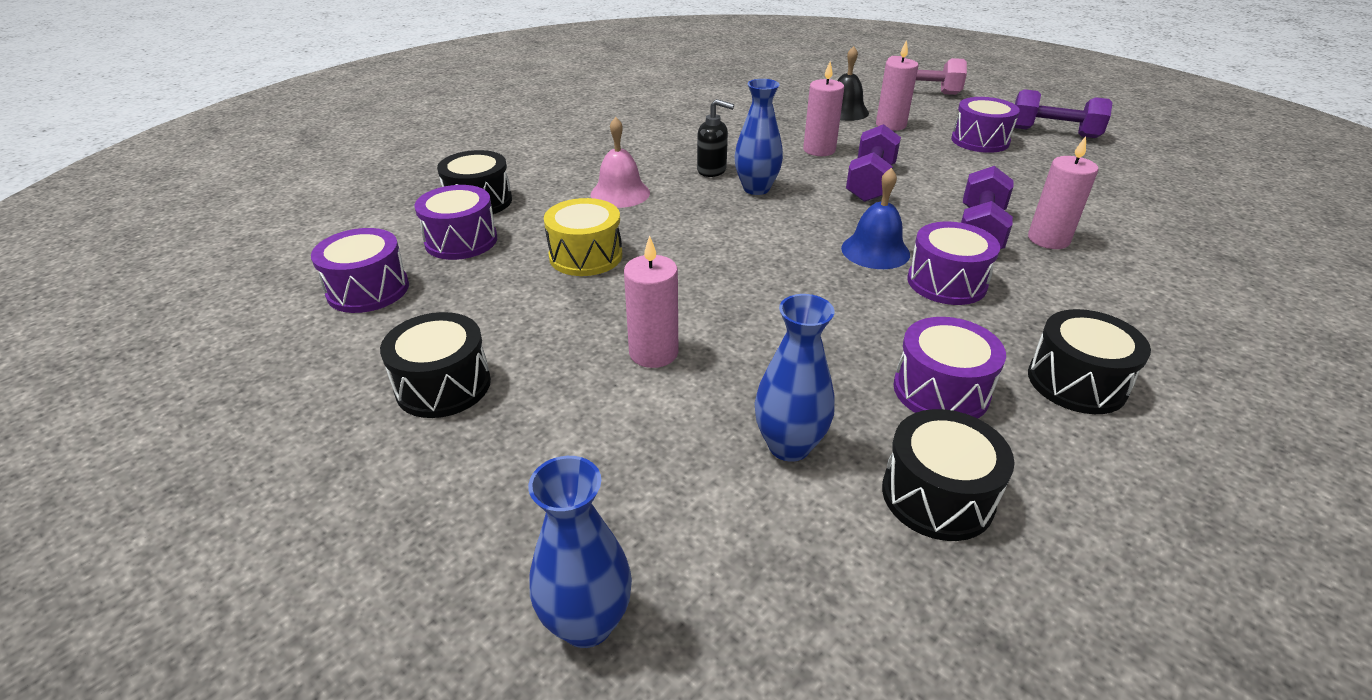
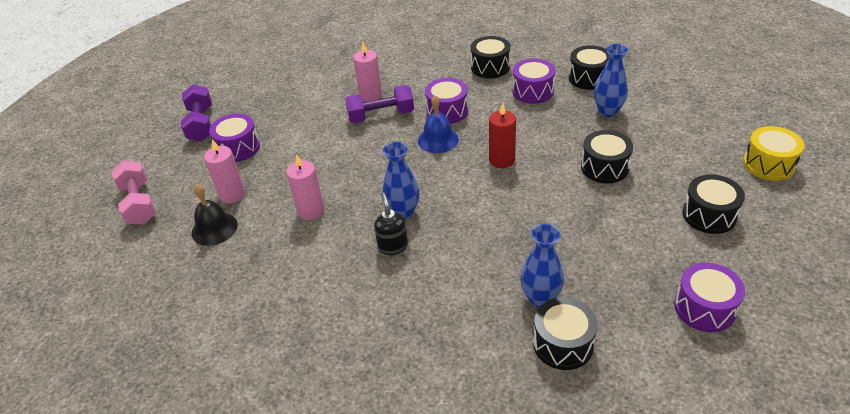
camera: 120 degrees left, 5 degrees up
(461, 241) = (614, 309): purple drum -> none
(586, 256) = (561, 238): yellow drum -> yellow drum (768, 164)
(587, 623) = (726, 116): blue vase -> blue vase (540, 298)
(620, 193) = (472, 273): pink bell -> none
(653, 353) = (604, 167): pink candle -> black drum
(775, 278) = (501, 160): none -> red candle
(870, 182) = (349, 169): purple dumbbell -> none

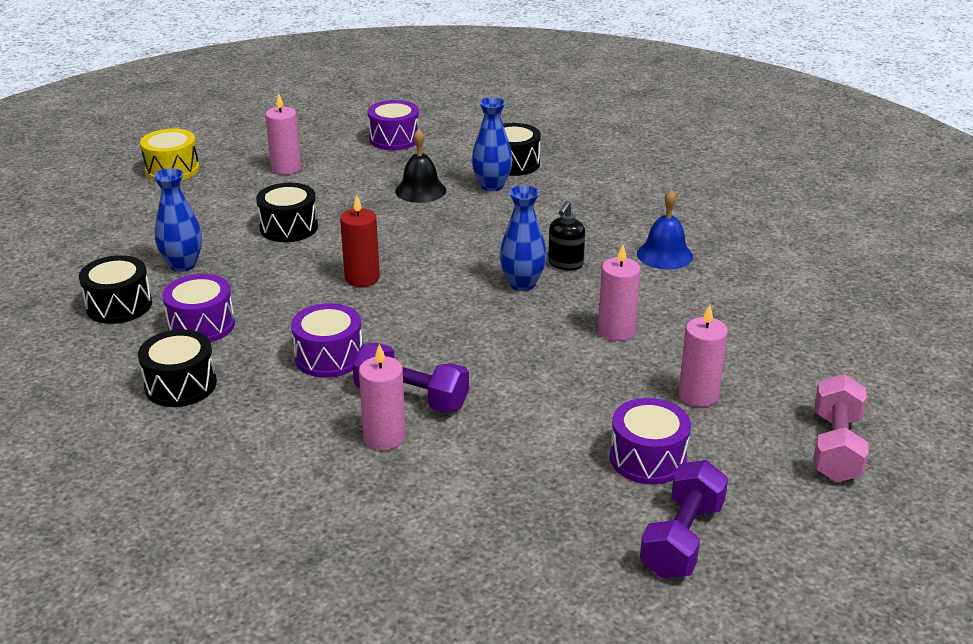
camera: 145 degrees left, 10 degrees down
(214, 228) = (743, 366): black bell -> black bell (420, 190)
(438, 140) = (390, 330): blue bell -> blue bell (664, 255)
(709, 215) = (286, 168): black drum -> pink candle

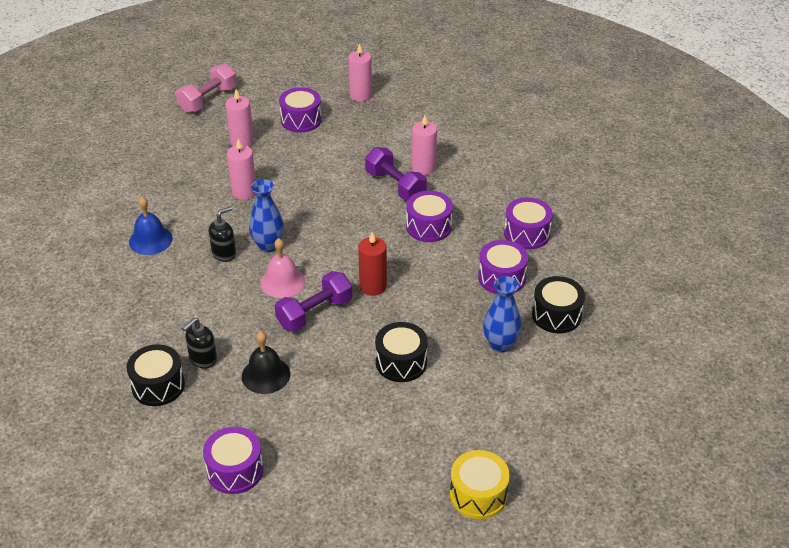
camera: 155 degrees left, 10 degrees up
(180, 385) = (526, 234): black drum -> purple drum
(286, 168) = (366, 455): pink candle -> pink candle (360, 95)
(471, 257) = (282, 282): none -> pink bell
(492, 186) = (203, 359): blue vase -> black soap dispenser
(682, 539) = (320, 86): purple dumbbell -> purple dumbbell (314, 313)

